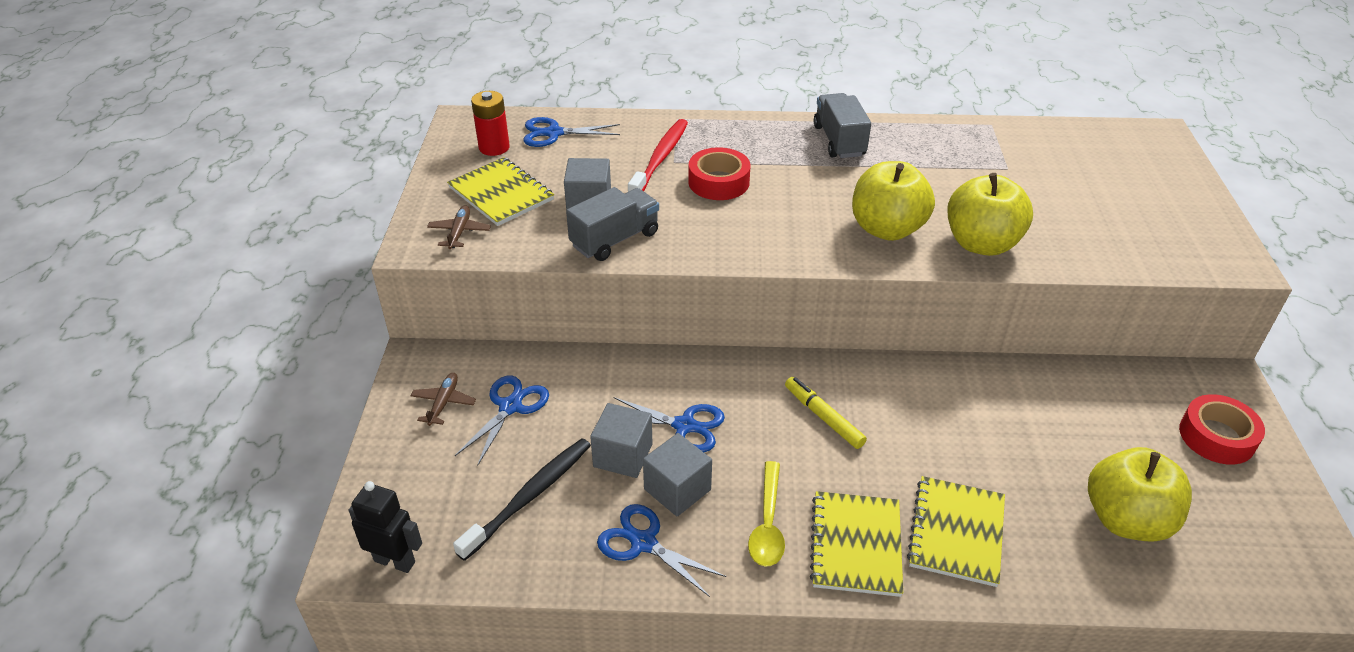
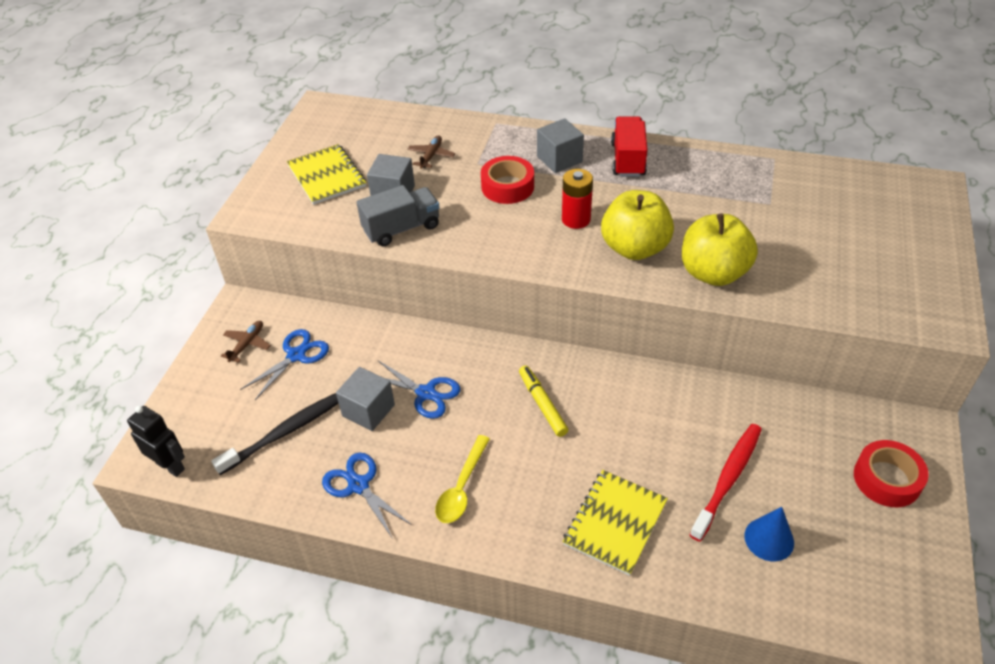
camera: 15 degrees right, 5 degrees up
(459, 232) = (282, 206): brown plane -> brown plane (431, 156)
(494, 147) = (336, 134): red battery -> red battery (576, 219)
(554, 133) = (389, 126): blue scissors -> none
(660, 158) = (467, 159): red toothbrush -> red toothbrush (728, 479)
(677, 489) = (400, 446): grey cube -> grey cube (559, 159)
(839, 141) = (628, 159): grey truck -> red truck
(856, 545) = (526, 518): yellow notebook -> none
(1126, 519) = (769, 539): yellow apple -> blue cone

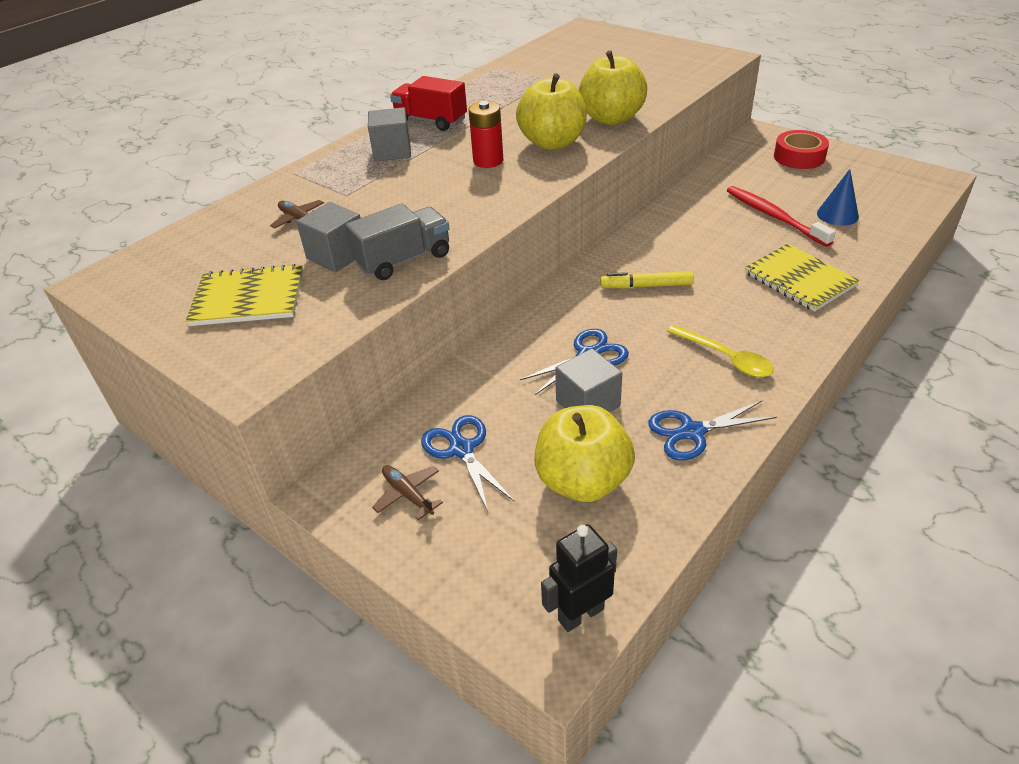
camera: 65 degrees left, 5 degrees down
(285, 432) = (583, 481): black toothbrush -> yellow apple
(401, 228) = (403, 260): grey truck -> grey truck turned 60 degrees clockwise
(507, 186) = (403, 185): red tape -> none

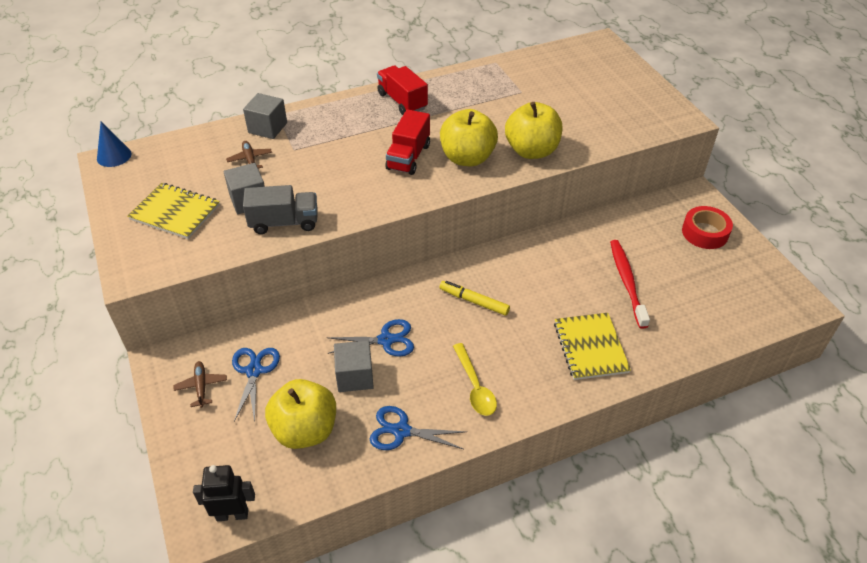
camera: 25 degrees right, 5 degrees up
(392, 151) = (353, 121): grey cube -> grey cube (267, 128)
(488, 161) = (408, 157): red battery -> red truck
(837, 215) = (680, 303): blue cone -> blue cone (114, 156)

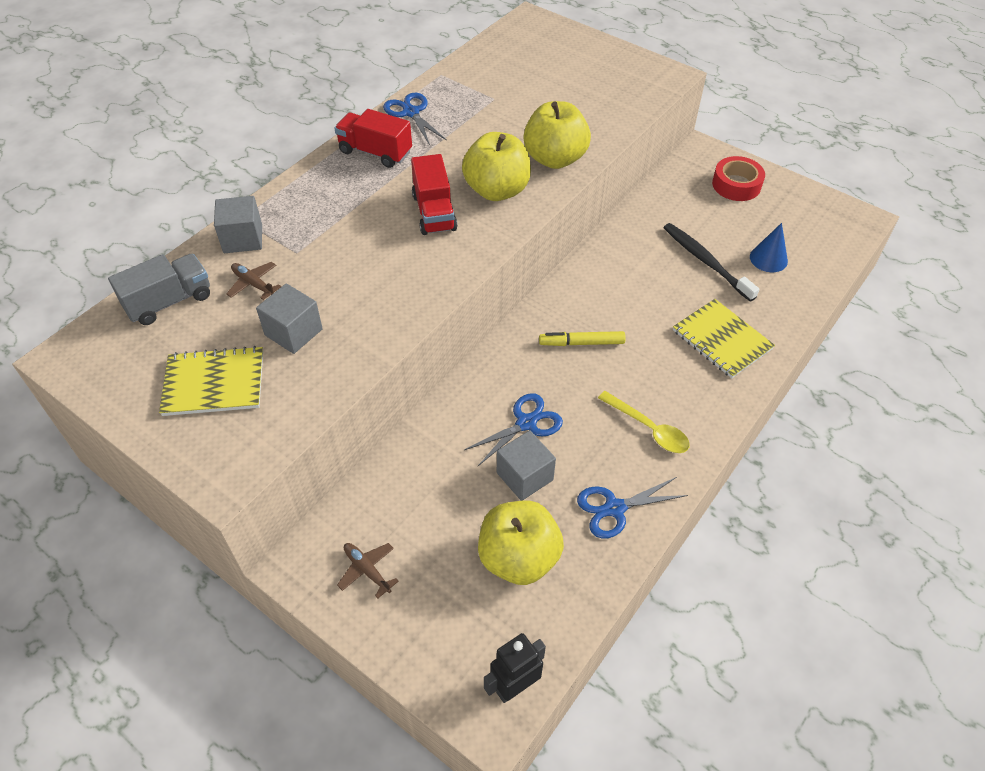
camera: 30 degrees left, 5 degrees up
(114, 156) = (69, 347): blue cone -> blue cone (768, 259)
(254, 371) = (413, 524): blue scissors -> blue scissors (411, 112)
(284, 222) = (357, 340): grey truck -> grey truck (169, 302)
(627, 282) = (706, 261): red toothbrush -> black toothbrush

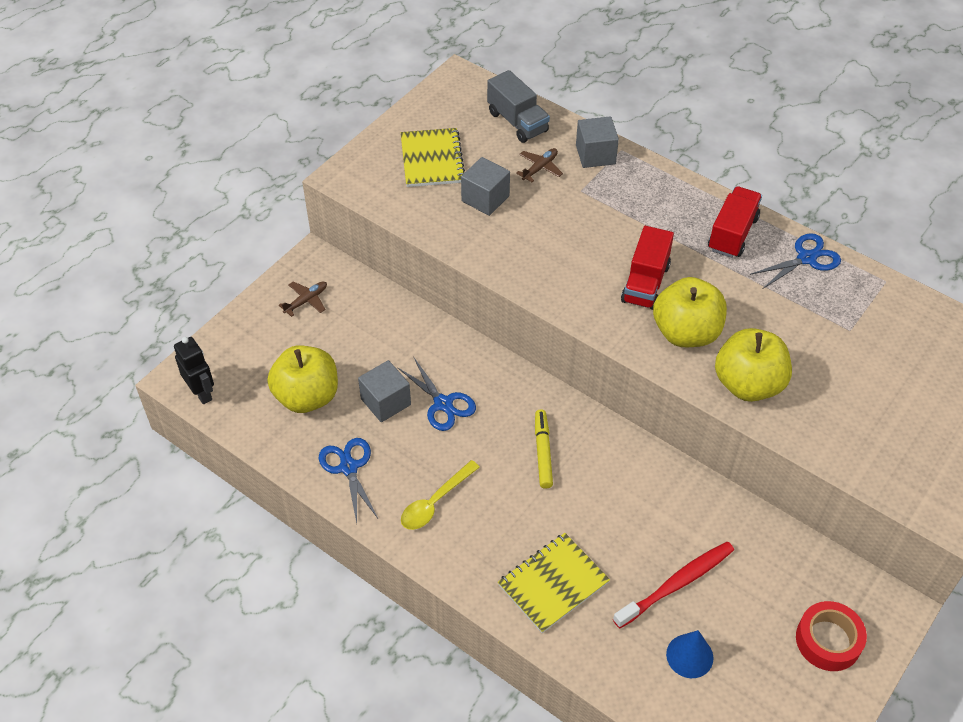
camera: 90 degrees right, 0 degrees up
(434, 212) = (645, 283): red truck -> red truck turned 60 degrees counterclockwise
(706, 261) = (676, 584): black toothbrush -> red toothbrush

